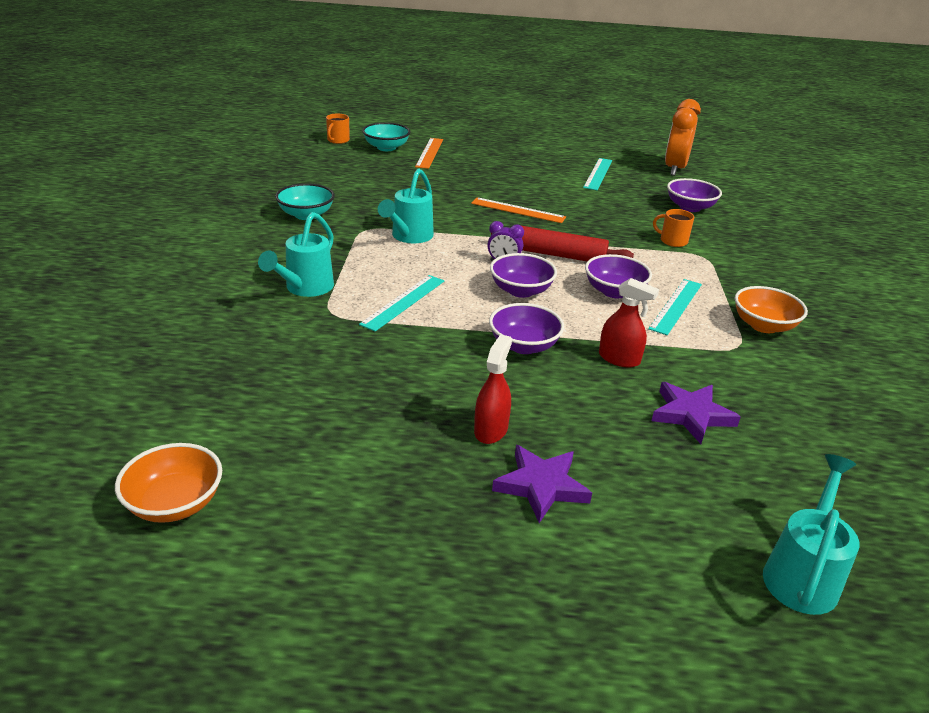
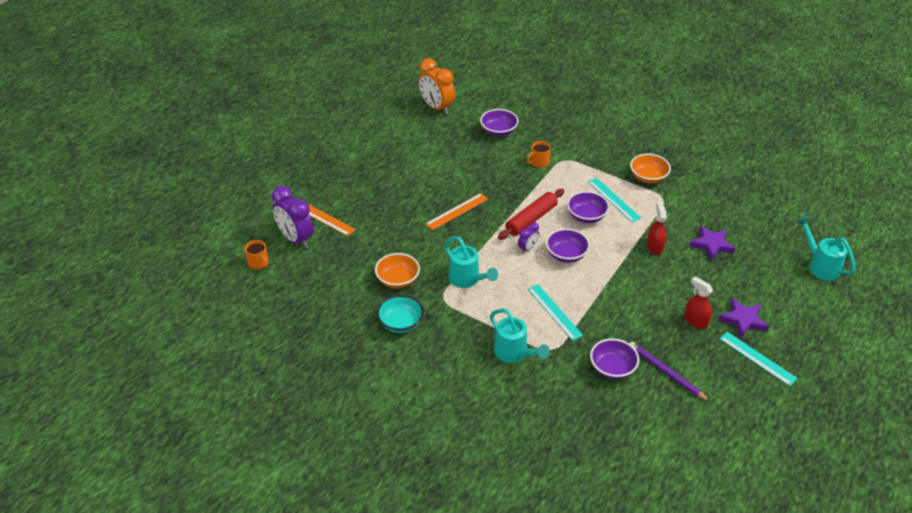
camera: 60 degrees left, 10 degrees up
(175, 503) = (709, 458): orange bowl -> orange bowl (397, 280)
(351, 419) = (666, 372): none -> purple pencil
(386, 148) = (296, 239): turquoise bowl -> purple clock
(524, 345) = (626, 278): purple bowl -> purple bowl (612, 368)
(598, 174) = (421, 147): turquoise ruler -> turquoise ruler (757, 358)
(619, 359) = (655, 247): red spray bottle -> red spray bottle turned 60 degrees counterclockwise

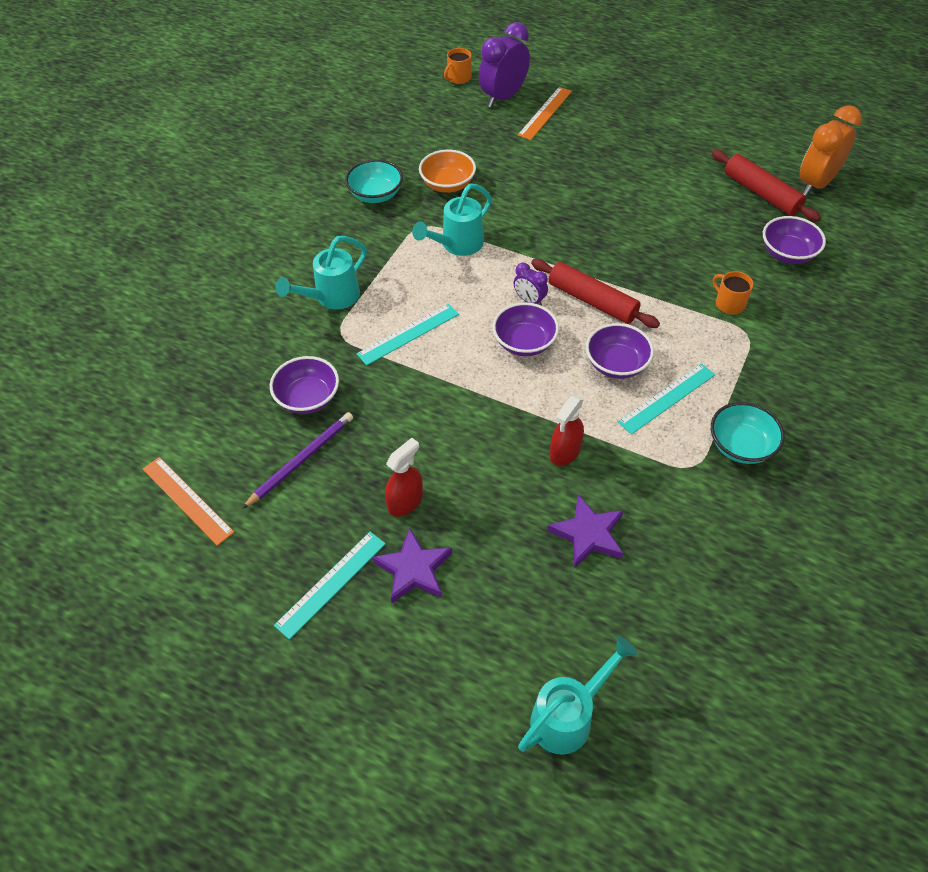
camera: 85 degrees right, 10 degrees up
(441, 131) = (761, 193): none -> red rolling pin
(457, 211) = (589, 224): orange ruler -> orange ruler (187, 500)
(648, 177) = (741, 446): orange bowl -> turquoise bowl
(655, 247) = (565, 452): red spray bottle -> red spray bottle turned 135 degrees clockwise

